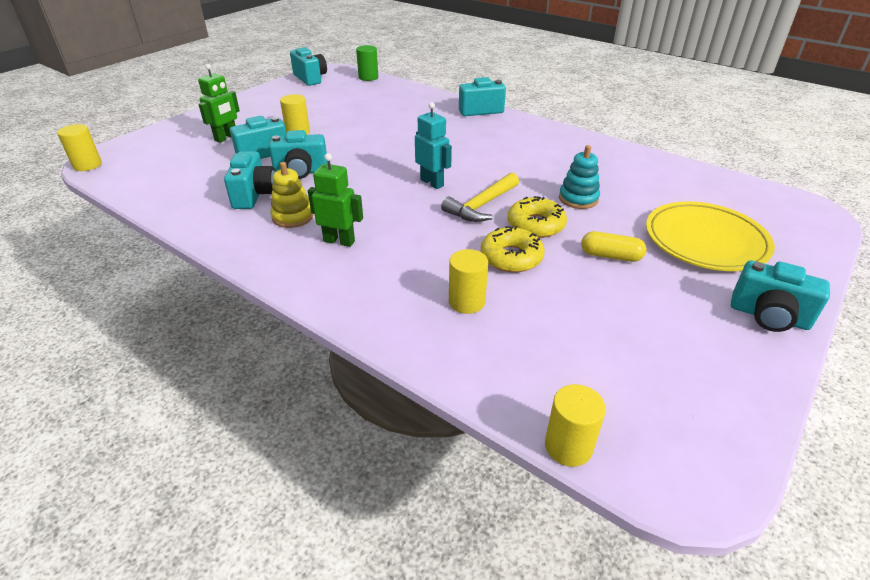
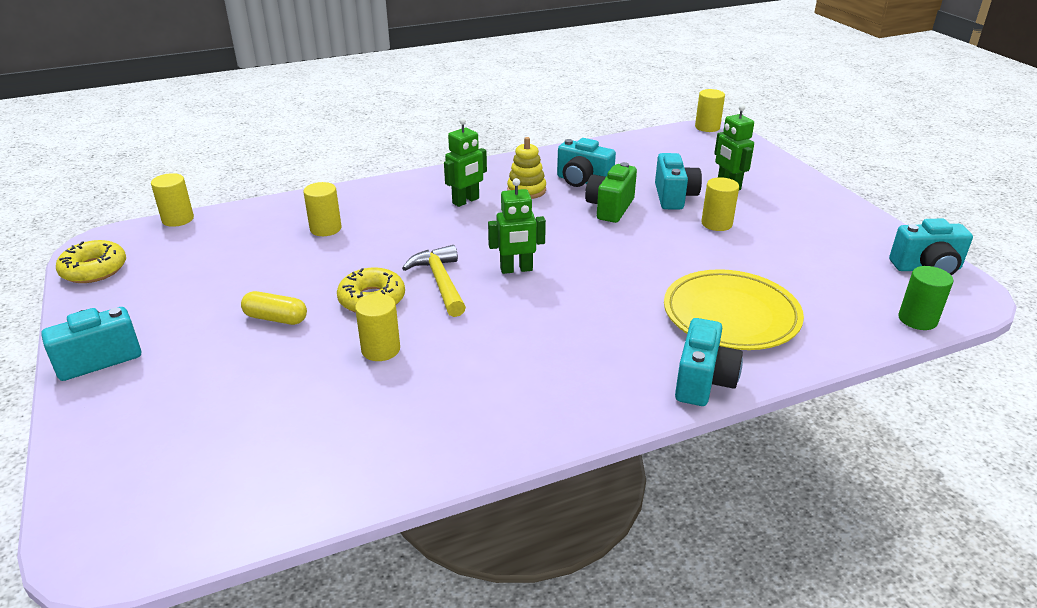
camera: 120 degrees right, 5 degrees down
(301, 172) = (610, 208): turquoise camera -> green camera
(432, 183) = (516, 269): turquoise robot -> green robot
(511, 257) = (346, 266): yellow donut -> yellow donut (94, 270)
(578, 199) = (380, 349): turquoise stacking toy -> yellow cylinder
(610, 256) = (276, 318): yellow capsule -> yellow capsule turned 60 degrees clockwise
(705, 241) = (207, 395): yellow plate -> yellow plate (731, 315)

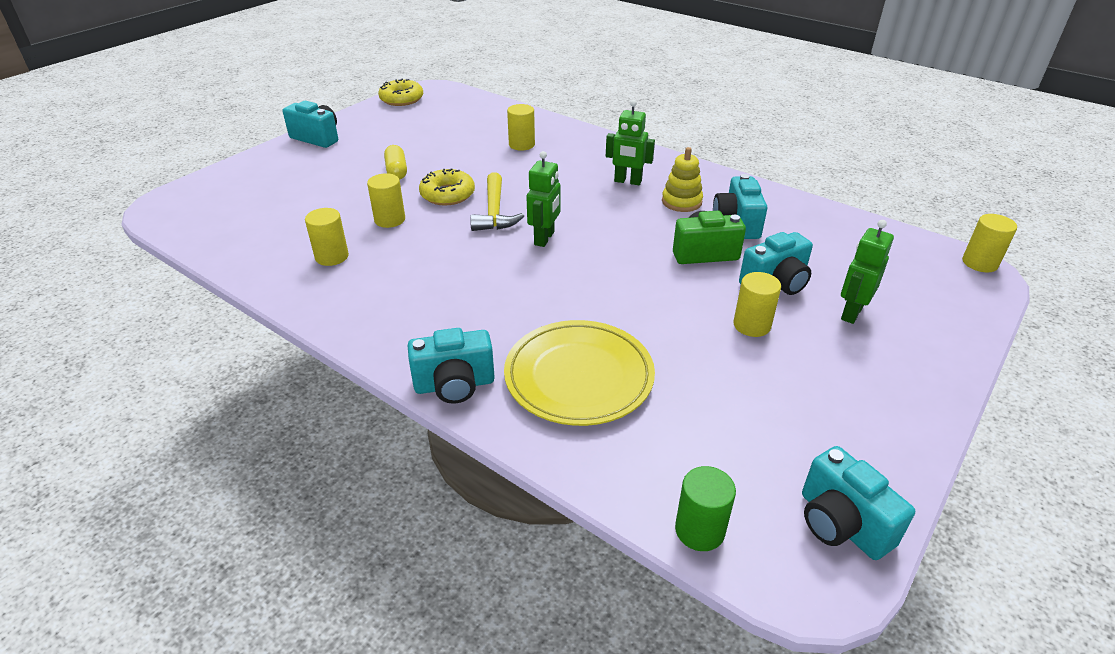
camera: 60 degrees right, 5 degrees up
(178, 219) = (480, 96): yellow cylinder -> yellow cylinder (332, 256)
(440, 282) = (494, 212): yellow hammer -> yellow hammer turned 135 degrees clockwise
(516, 269) = (544, 238): green robot -> green robot turned 120 degrees counterclockwise

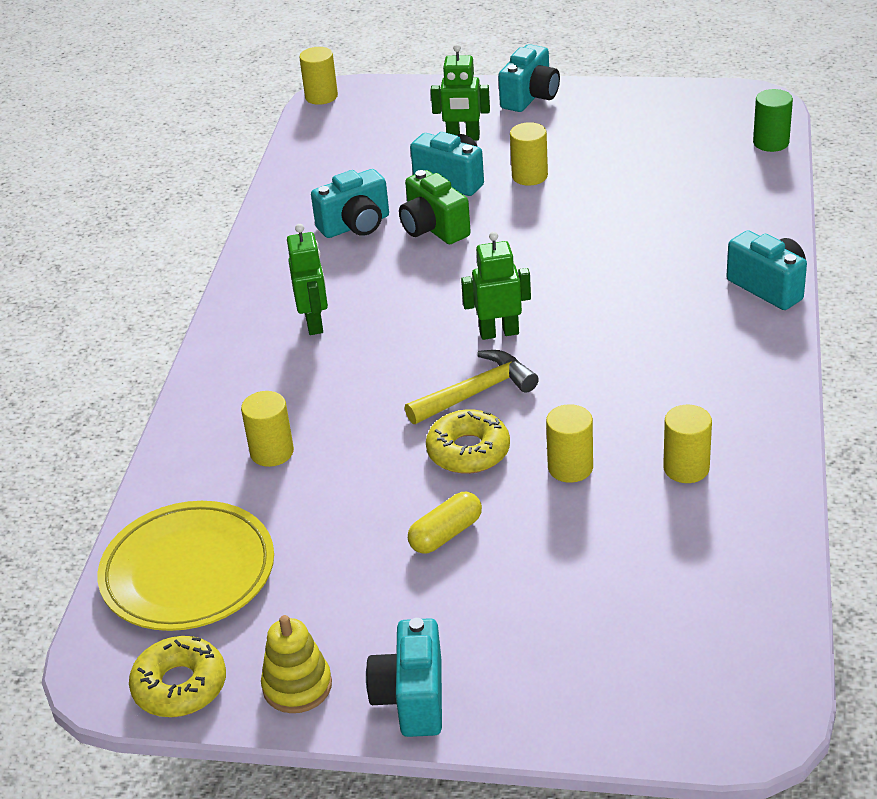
camera: 115 degrees left, 0 degrees up
(579, 377) = (688, 233): yellow plate -> yellow plate (188, 572)
(681, 202) = (335, 271): yellow stacking toy -> yellow stacking toy (297, 686)
(841, 524) = (705, 101): turquoise camera -> turquoise camera (530, 97)

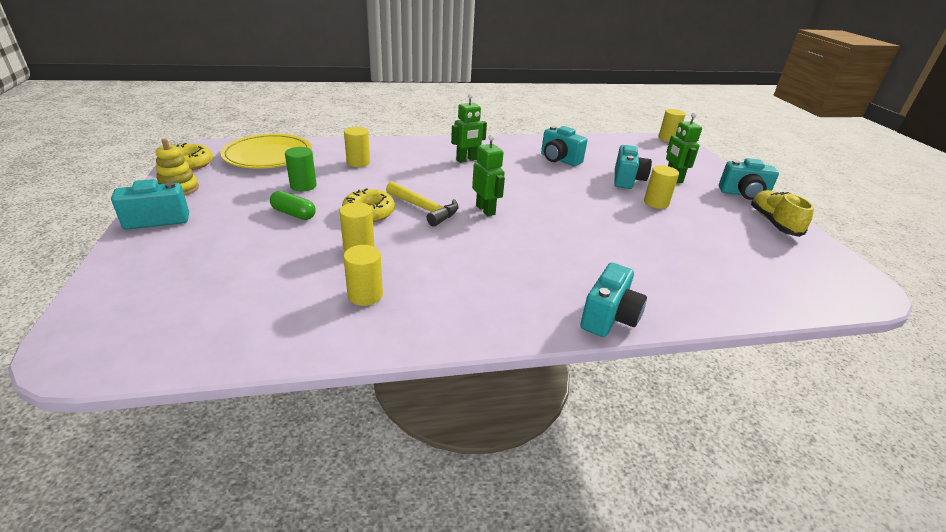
camera: 65 degrees right, 5 degrees down
(433, 228) = (574, 180): green camera -> none
(446, 534) = (294, 214): yellow capsule -> green capsule
(610, 104) = (773, 223): none -> yellow shoe
(771, 142) = (815, 302): green cylinder -> green cylinder (303, 186)

